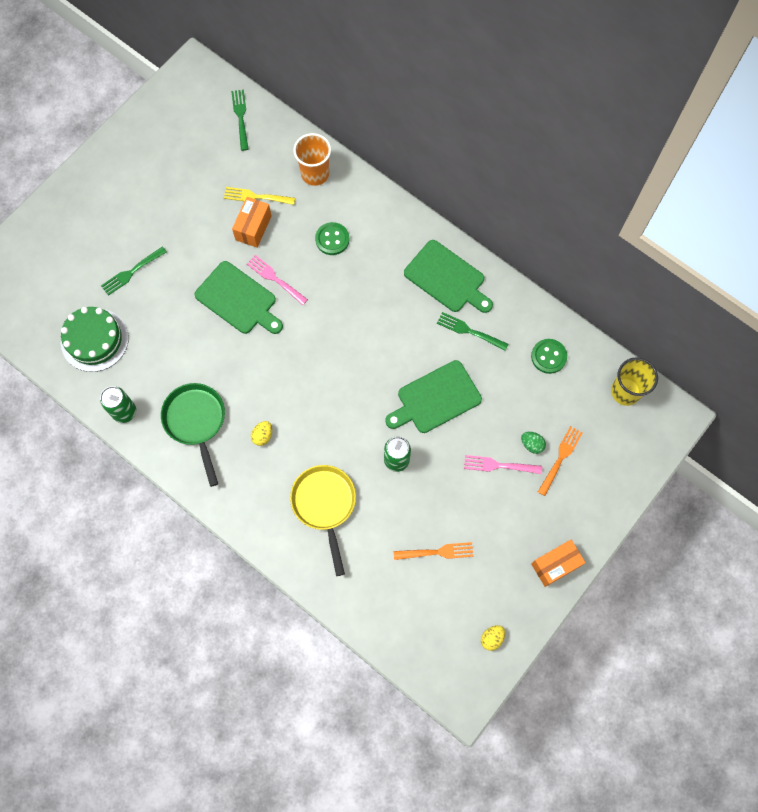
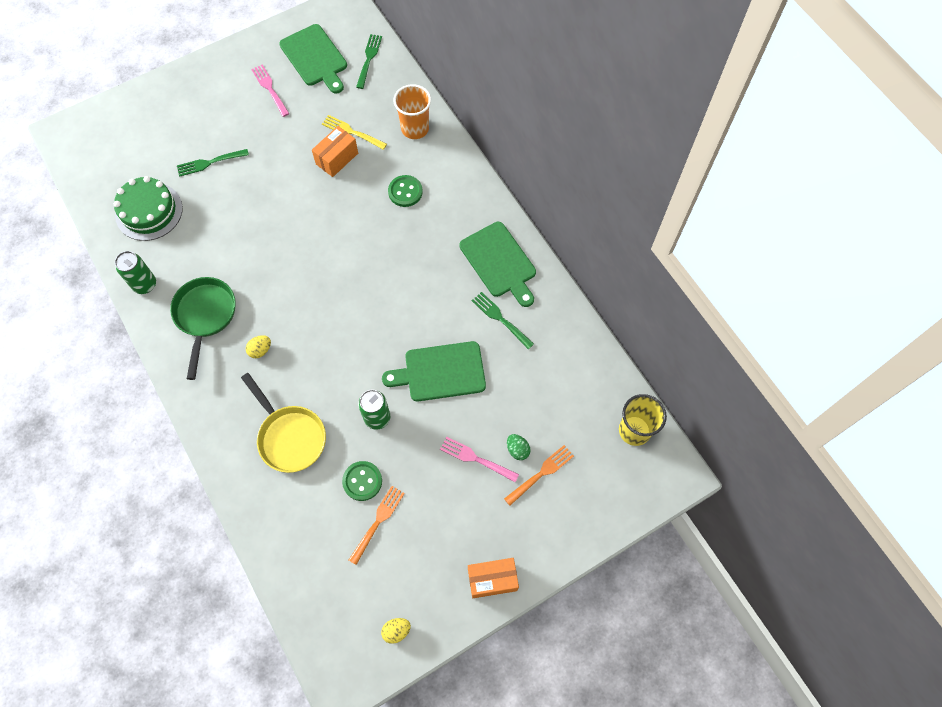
camera: 20 degrees right, 5 degrees down
(238, 300) = (294, 218): green cutting board -> green cutting board (315, 58)
(276, 279) = (337, 211): pink fork -> pink fork (270, 89)
(325, 505) = (289, 436): yellow pan -> yellow pan turned 135 degrees clockwise
(436, 552) = (377, 522): orange fork -> orange fork turned 75 degrees counterclockwise
(548, 356) = (569, 369): green button -> green button (362, 481)

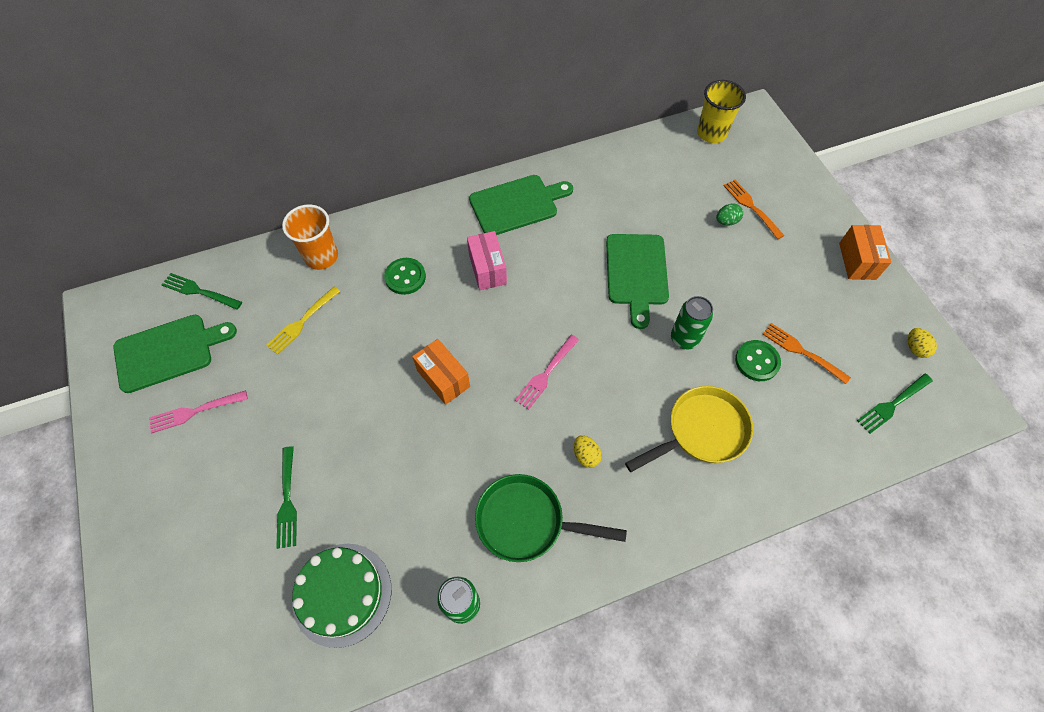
camera: 80 degrees left, 5 degrees down
(337, 158) = (335, 342): orange box -> orange box (443, 378)
(424, 251) = (487, 269): none -> pink box
(476, 459) = (735, 256): pink fork -> pink fork (546, 373)
(501, 319) = (583, 213): green fork -> green fork (893, 404)

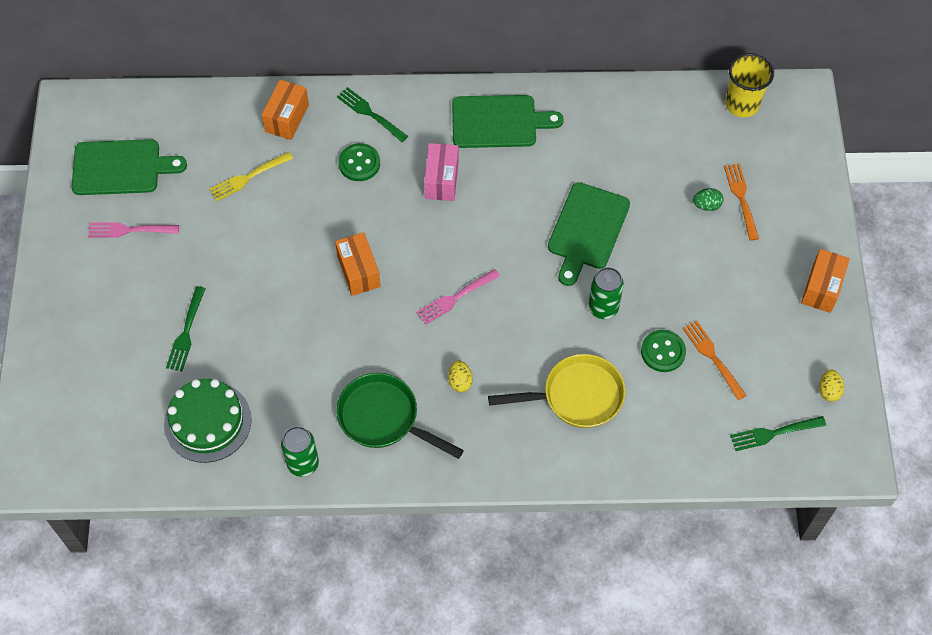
camera: 20 degrees right, 0 degrees up
(200, 291) = (164, 118): green fork -> green fork (370, 114)
(321, 257) = (287, 118): orange cup -> orange box

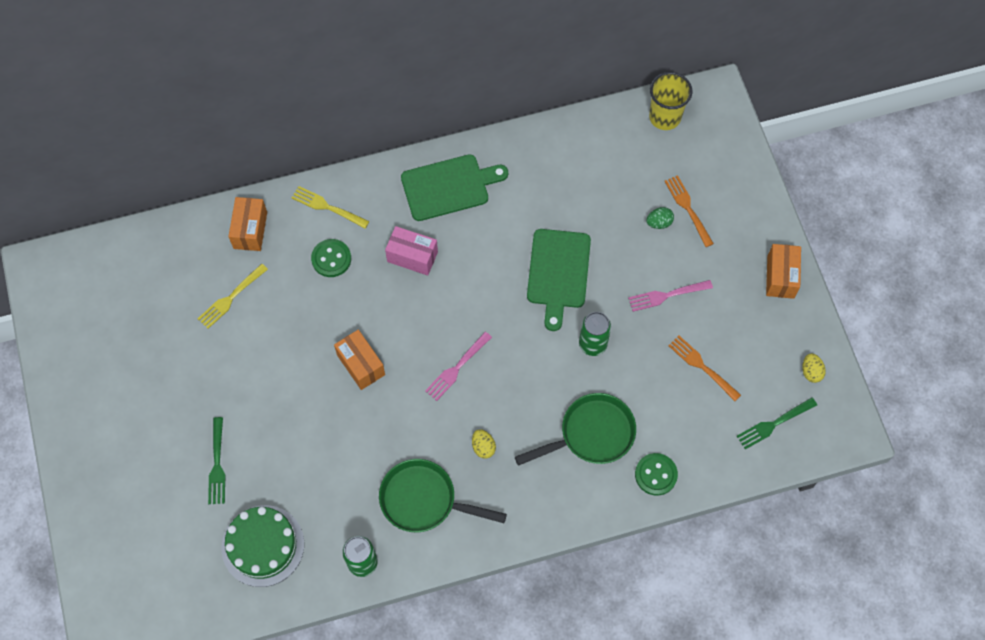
camera: 15 degrees left, 5 degrees up
(121, 167) = (106, 317): green cutting board -> none
(130, 230) = (134, 377): pink fork -> pink fork (667, 295)
(370, 114) = (328, 207): green fork -> yellow fork
(441, 180) = (412, 257): pink box -> pink box turned 60 degrees counterclockwise
(576, 396) = (591, 434): yellow pan -> green pan
(663, 352) = (657, 372): green button -> green button (656, 475)

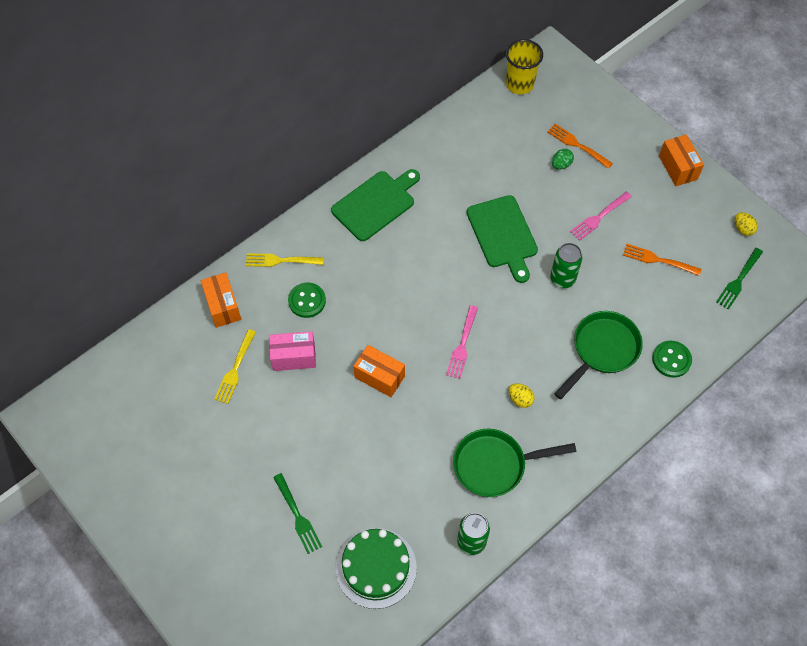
camera: 25 degrees left, 5 degrees down
(412, 257) = (375, 271): pink box -> pink box (294, 357)

